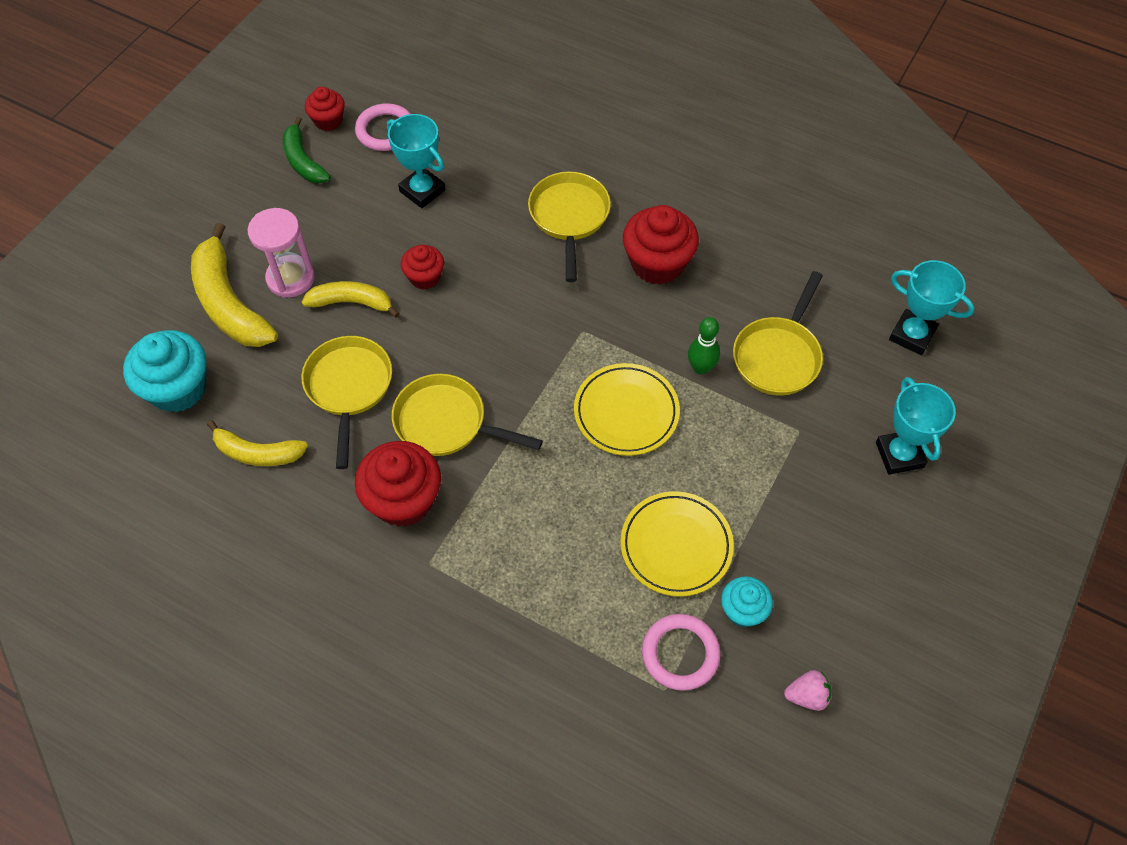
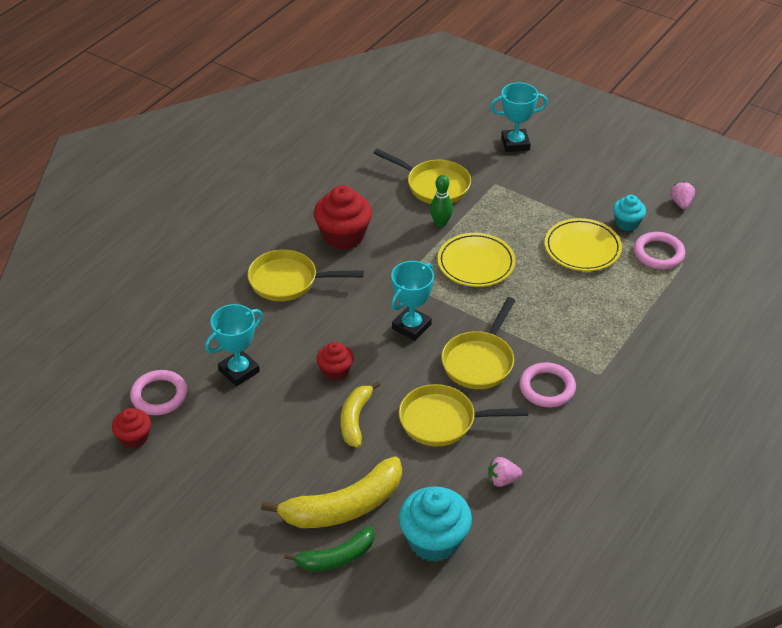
camera: 85 degrees left, 15 degrees down
(257, 453) = (502, 480): yellow banana -> pink strawberry
(290, 278) = (322, 462): pink hourglass -> none
(303, 161) = (182, 456): green banana -> green banana (336, 557)
(403, 500) = (547, 388): red cupcake -> pink ring
(912, 335) = (423, 125): turquoise trophy -> turquoise trophy (411, 326)

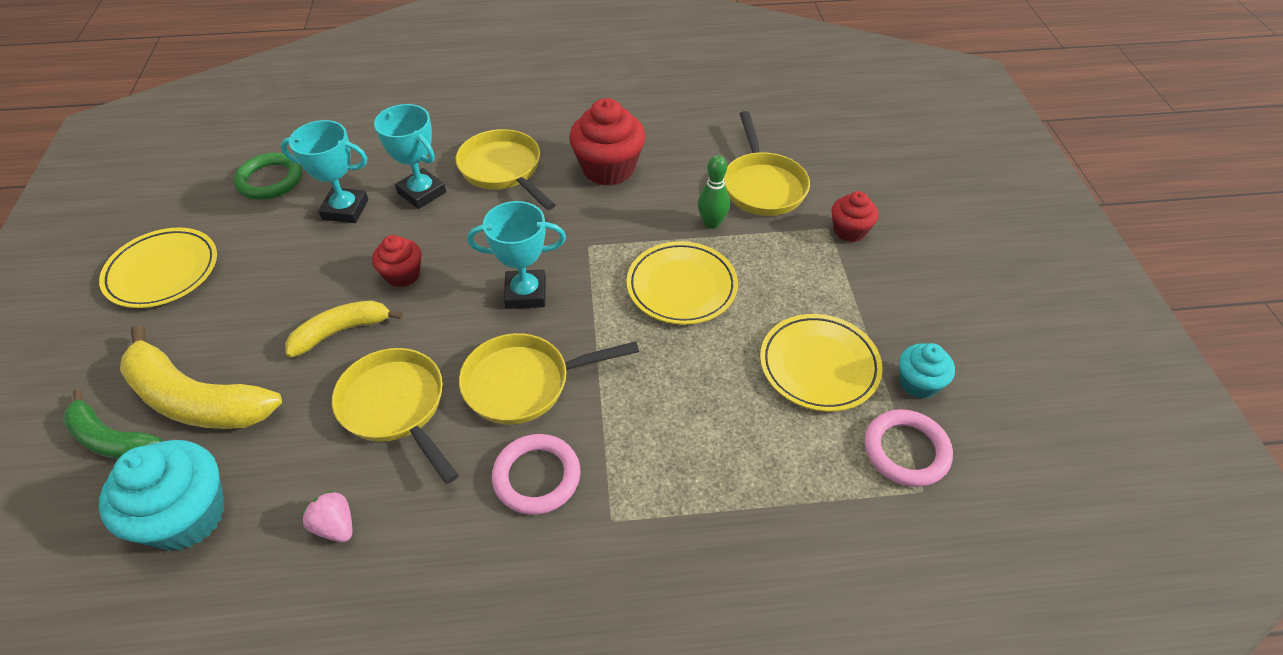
camera: 50 degrees right, 5 degrees up
(134, 438) = (201, 196): red cupcake -> red cupcake (849, 231)
(159, 395) = (270, 180): pink ring -> green ring
(198, 485) = (163, 272): none -> yellow plate
(515, 143) = (913, 206): turquoise trophy -> turquoise trophy (422, 193)
(681, 203) = (1031, 418): pink strawberry -> none

